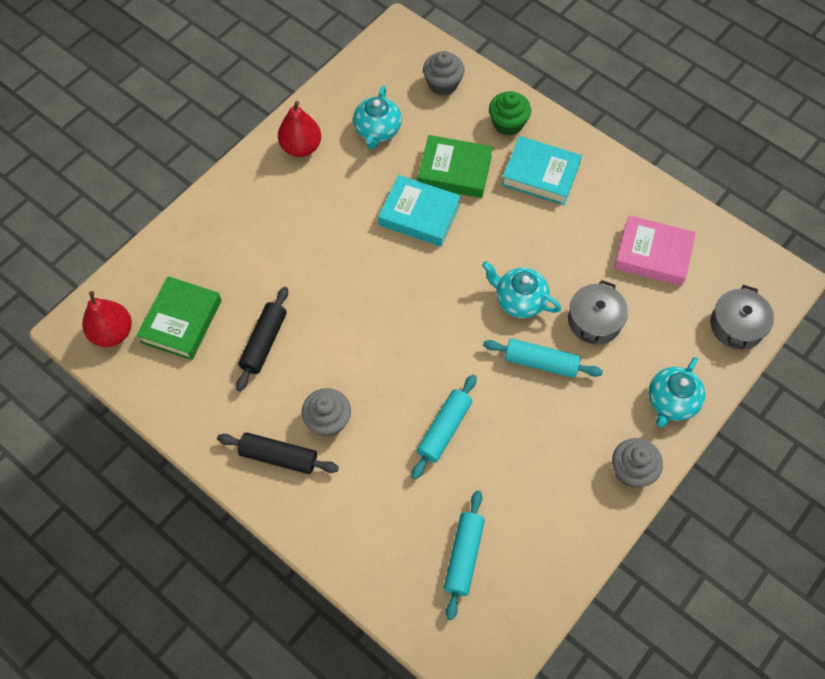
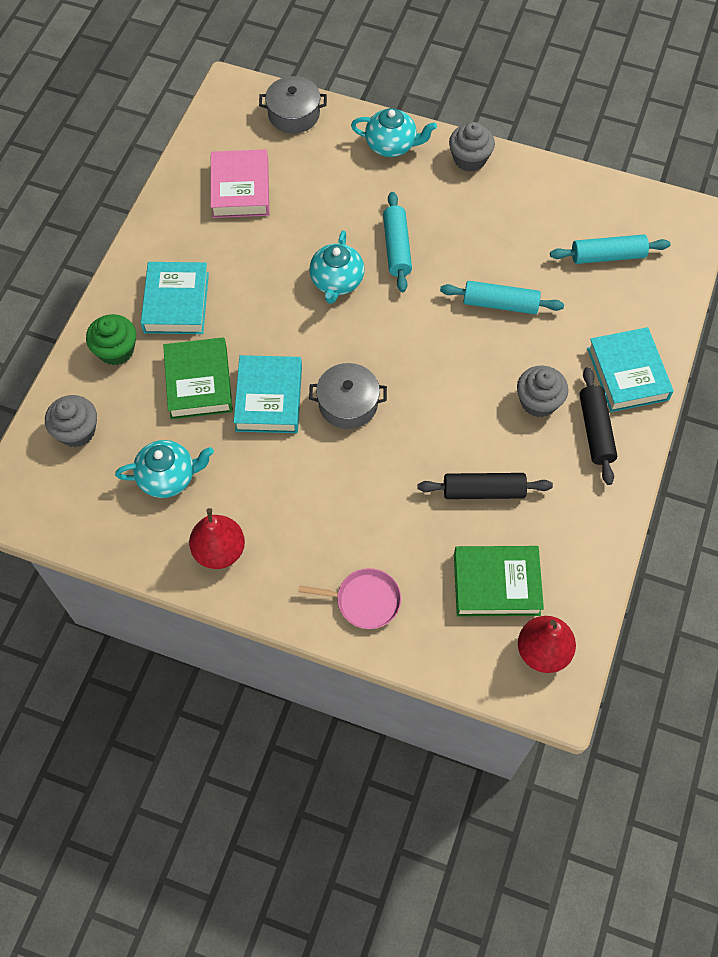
camera: 110 degrees left, 0 degrees up
(215, 227) = (364, 600): none -> pink pan
(323, 512) = (627, 374): none -> turquoise book
(594, 320) = (333, 217): grey pot -> grey pot (348, 404)

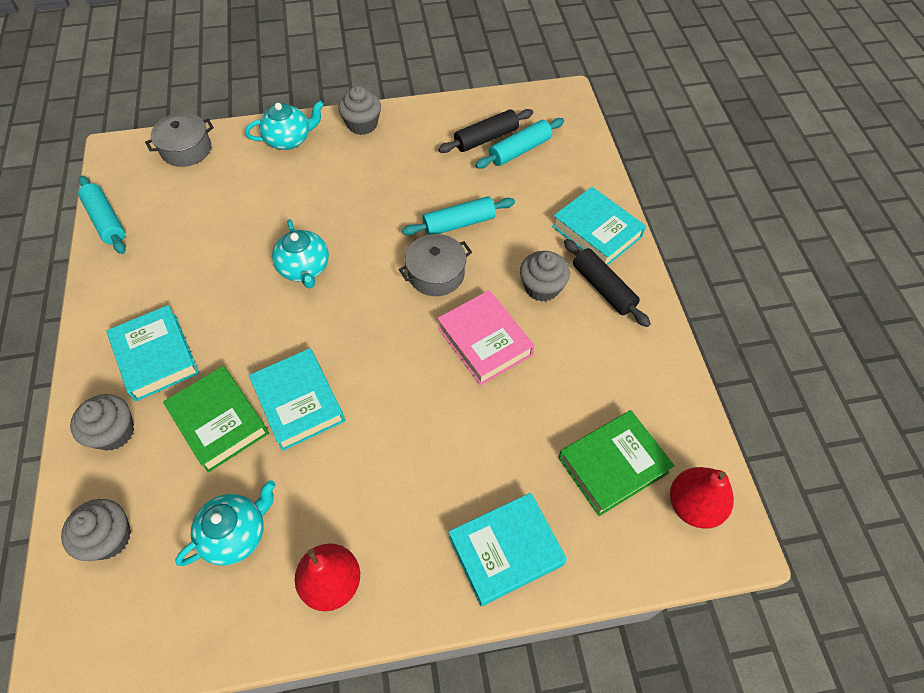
camera: 30 degrees left, 5 degrees down
(116, 350) = (114, 432): green cupcake -> grey cupcake
(240, 189) = (168, 229): pink book -> pink book (484, 341)
(348, 404) = (378, 370): grey pot -> grey pot (436, 274)
(364, 600) = (505, 550): pink pan -> turquoise book
(397, 248) = (342, 217): turquoise rolling pin -> turquoise rolling pin (106, 221)
(483, 491) = (547, 387): black rolling pin -> black rolling pin (486, 138)

